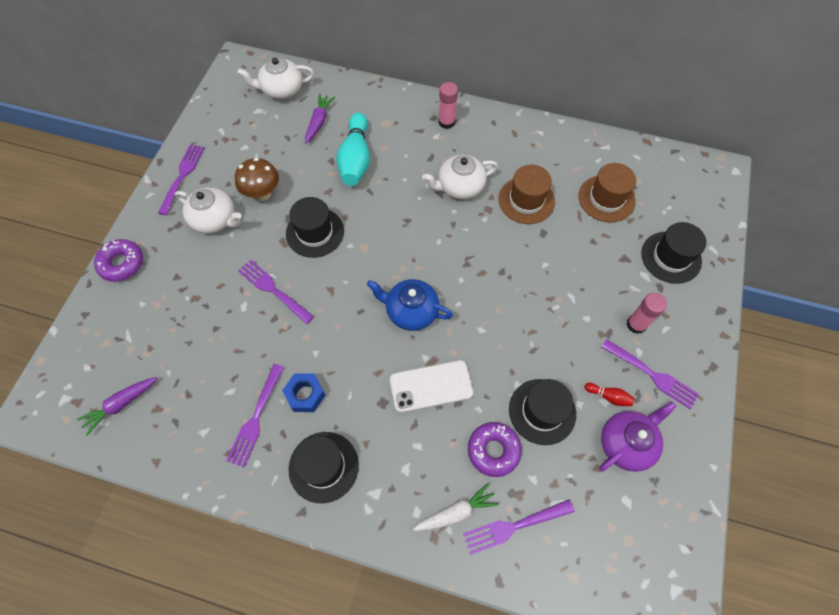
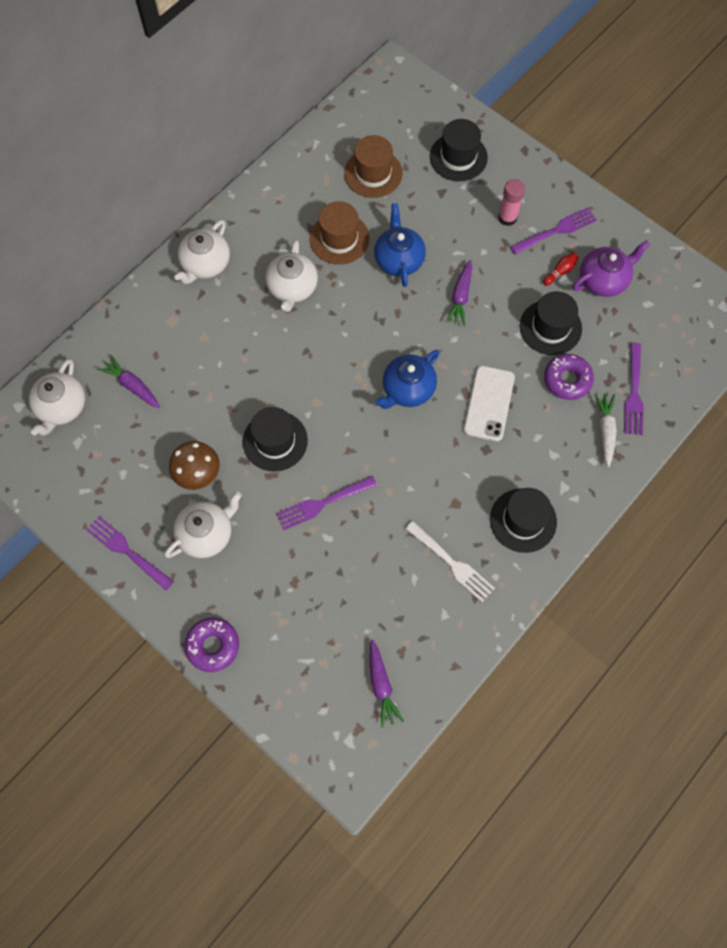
camera: 65 degrees left, 5 degrees up
(255, 418) = (452, 563): purple fork -> white fork
(305, 395) = (448, 512): blue nut -> none
(355, 159) = (204, 368): turquoise bowling pin -> none
(446, 122) = (205, 264): pink glue stick -> white teapot
(527, 317) = (460, 297): none -> purple carrot
(534, 252) = (399, 259): none -> blue teapot
(626, 443) = (603, 280): purple teapot -> purple teapot turned 75 degrees clockwise

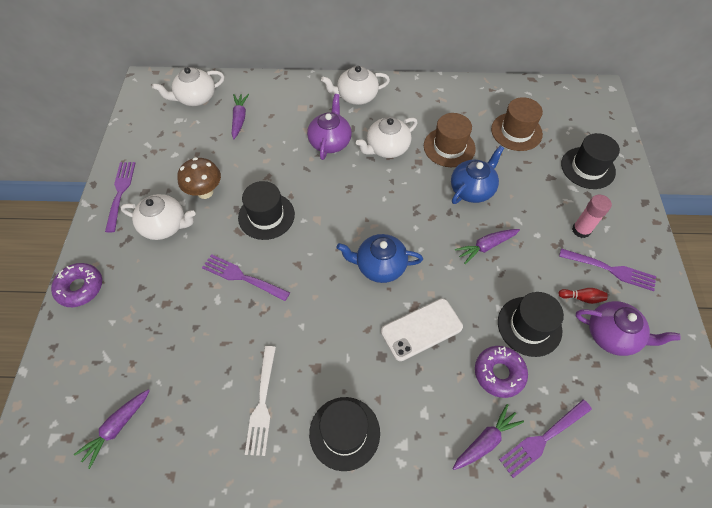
camera: 50 degrees right, 10 degrees down
(239, 328) = (330, 142): none -> purple teapot
(605, 431) = (485, 441): white carrot -> purple carrot

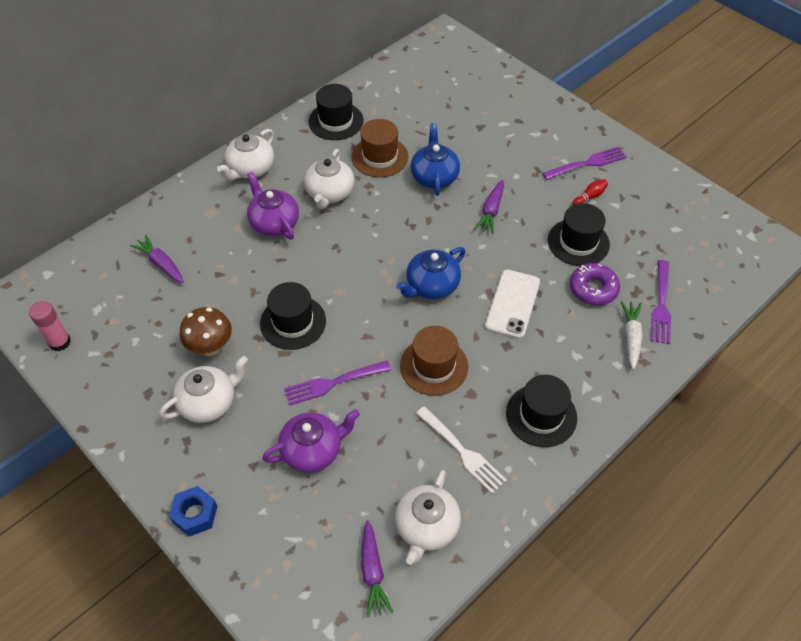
camera: 45 degrees left, 5 degrees down
(80, 288) = (195, 514): purple donut -> blue nut
(120, 193) = (124, 413): purple fork -> none
(195, 98) = (88, 277): white teapot -> white teapot (426, 527)
(485, 441) = (631, 337): purple carrot -> white carrot
(516, 131) = (417, 108): brown hat -> brown hat (434, 366)
(581, 230) = (541, 150): pink glue stick -> pink glue stick (60, 342)
(587, 168) = (498, 101): black hat -> black hat (336, 121)
(612, 335) = (632, 206): purple teapot -> purple teapot (313, 450)

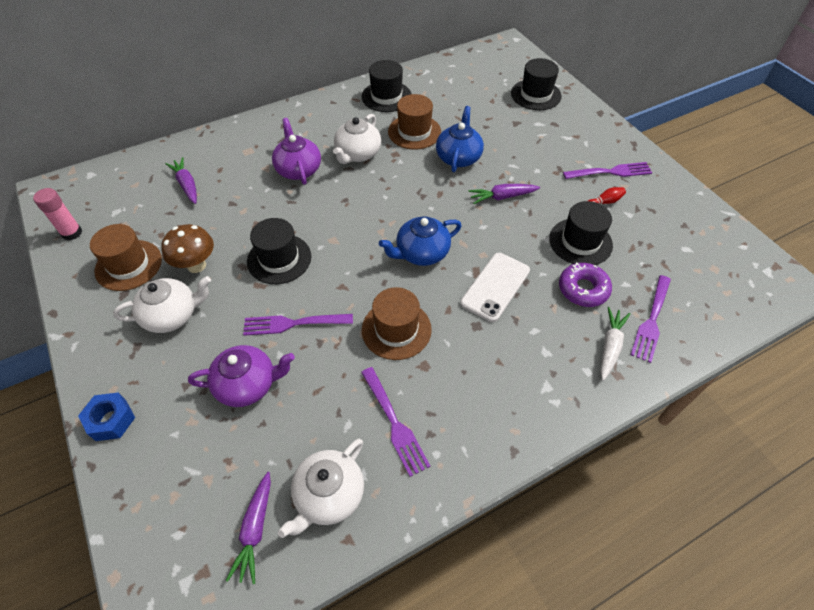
camera: 15 degrees right, 0 degrees up
(139, 362) = (128, 265): none -> brown hat
(250, 169) = (297, 122): white teapot -> none
(462, 452) = (394, 423): white fork -> purple fork
(491, 211) = (502, 197): purple carrot -> purple carrot turned 45 degrees clockwise
(541, 415) = (489, 405): black hat -> black hat (536, 95)

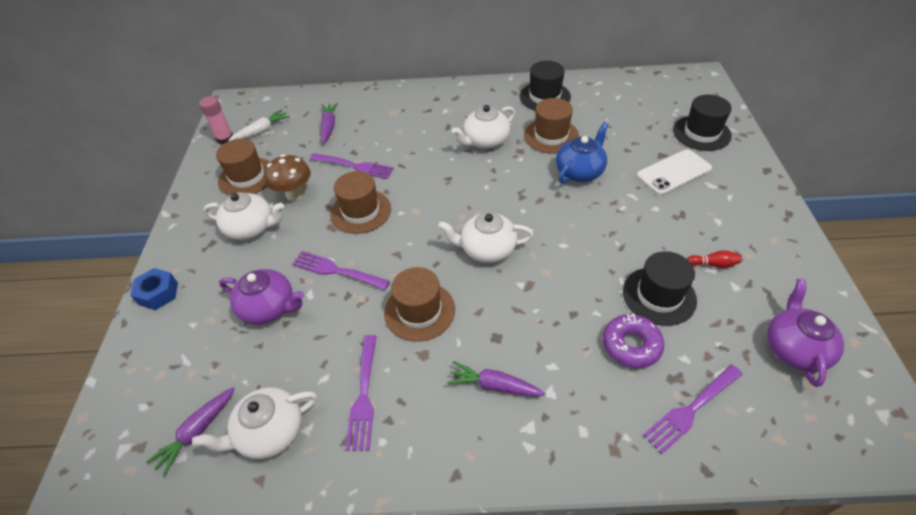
camera: 30 degrees right, 5 degrees down
(279, 259) = (360, 211): black hat -> brown hat
(298, 169) = (425, 140): purple teapot -> purple teapot (794, 348)
(421, 253) = (487, 249): blue teapot -> white teapot
(495, 287) = (538, 307): white phone -> white phone (673, 172)
(502, 197) = (601, 223): purple carrot -> purple carrot (494, 385)
(610, 172) = (740, 235): purple fork -> purple fork (354, 166)
(610, 346) = (624, 416): white carrot -> white carrot (262, 131)

